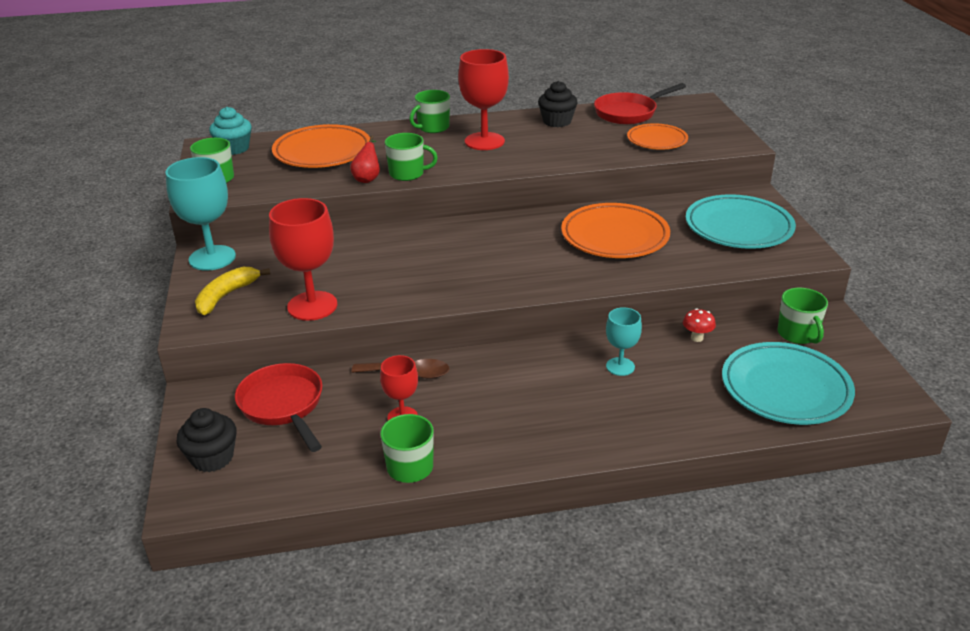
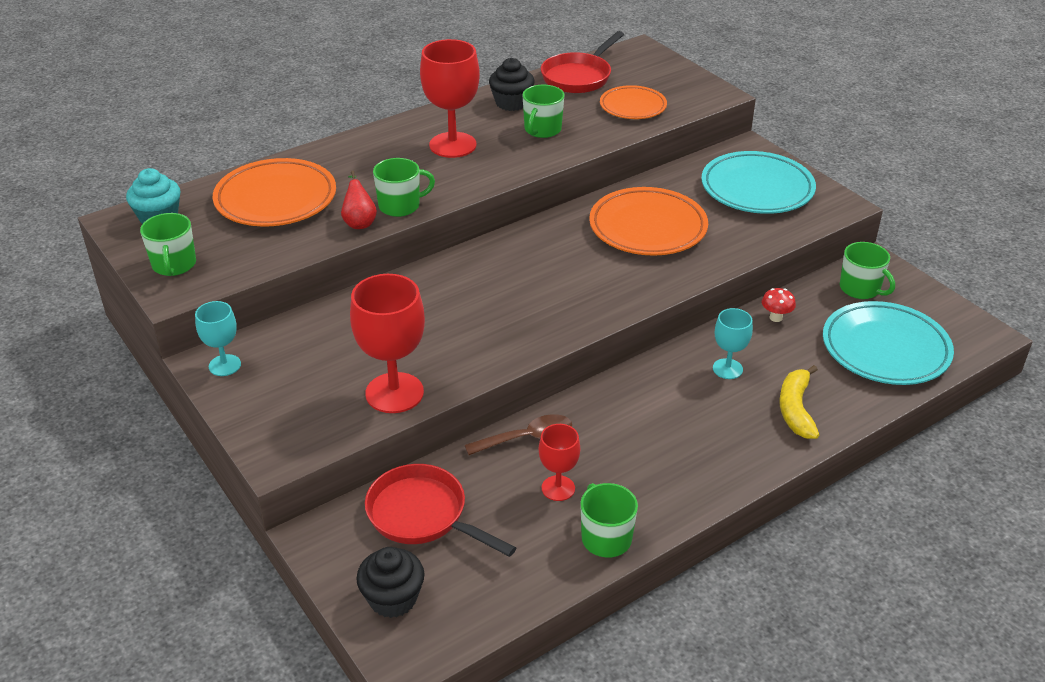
camera: 25 degrees left, 5 degrees up
(212, 258) = (224, 365): turquoise goblet -> turquoise goblet, size x0.56
(226, 296) = (284, 408): yellow banana -> yellow banana (796, 409)
(433, 127) = (379, 138): green mug -> green mug (542, 130)

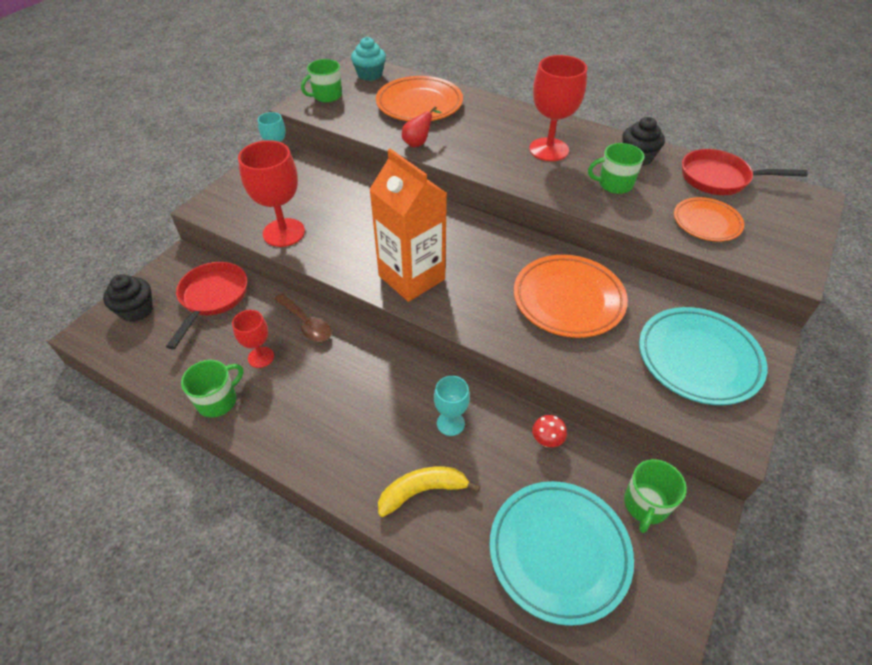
camera: 65 degrees right, 10 degrees up
(400, 206) = (451, 153): green mug -> none
(549, 313) = (411, 277): none -> orange carton

